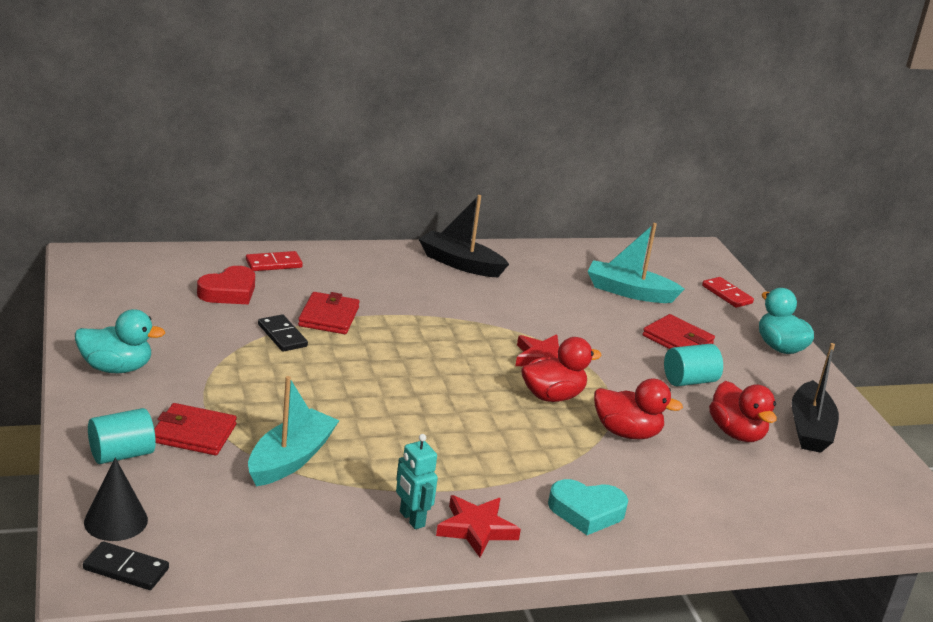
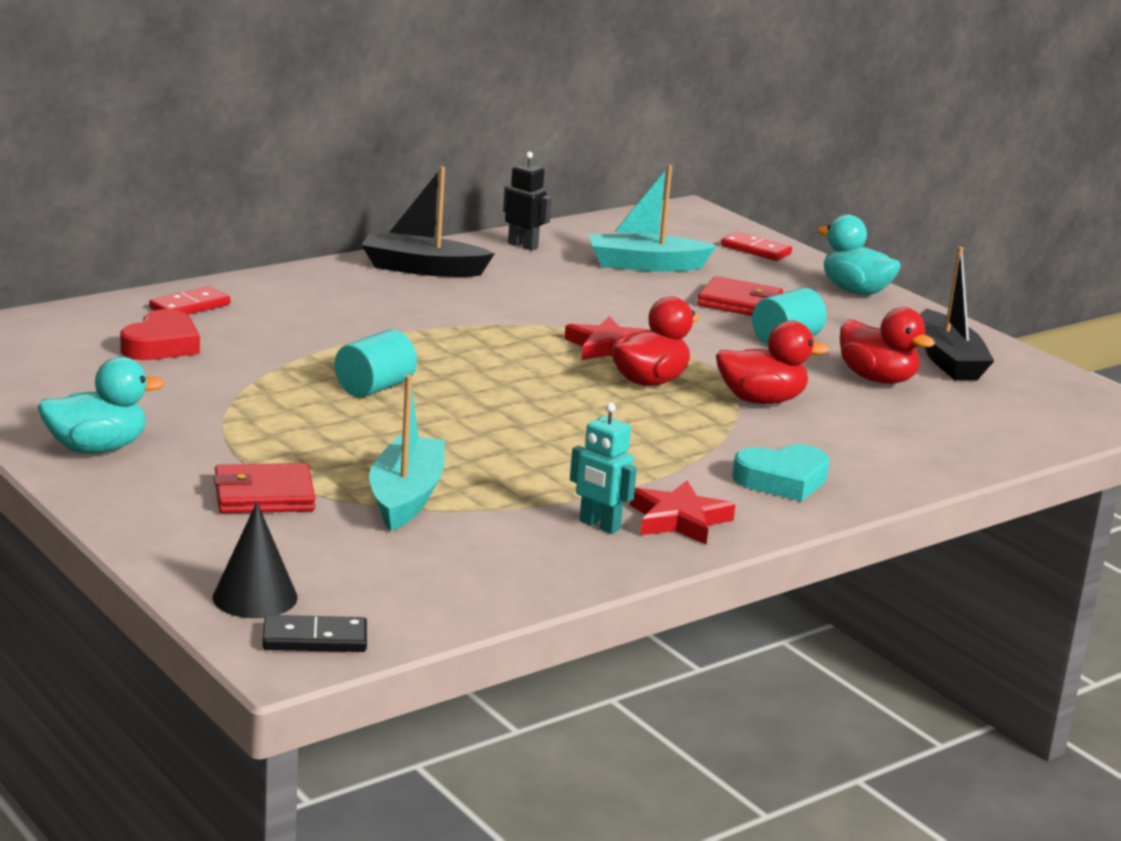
camera: 20 degrees left, 5 degrees down
(121, 454) = (195, 532): turquoise cylinder -> turquoise cylinder (374, 388)
(282, 335) = (275, 378): black domino -> none
(328, 317) = (313, 349): red wallet -> none
(549, 257) = (523, 245): none -> black robot

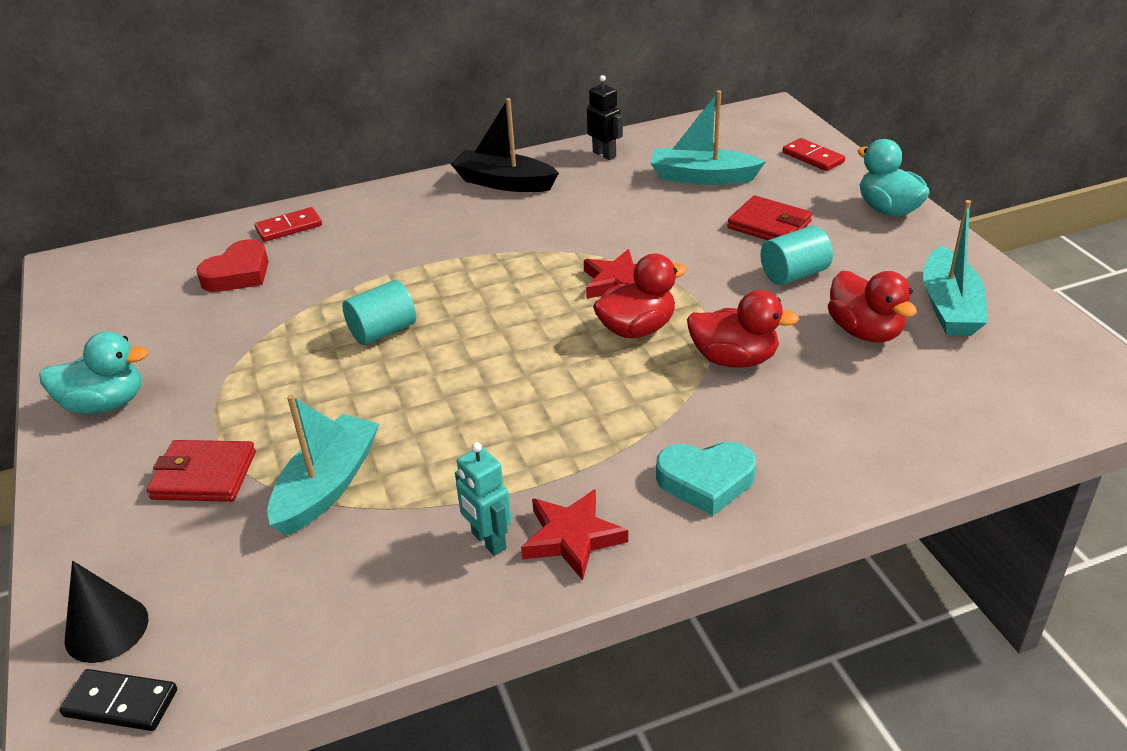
camera: 20 degrees right, 15 degrees up
(948, 360) = (949, 306): black boat -> turquoise boat

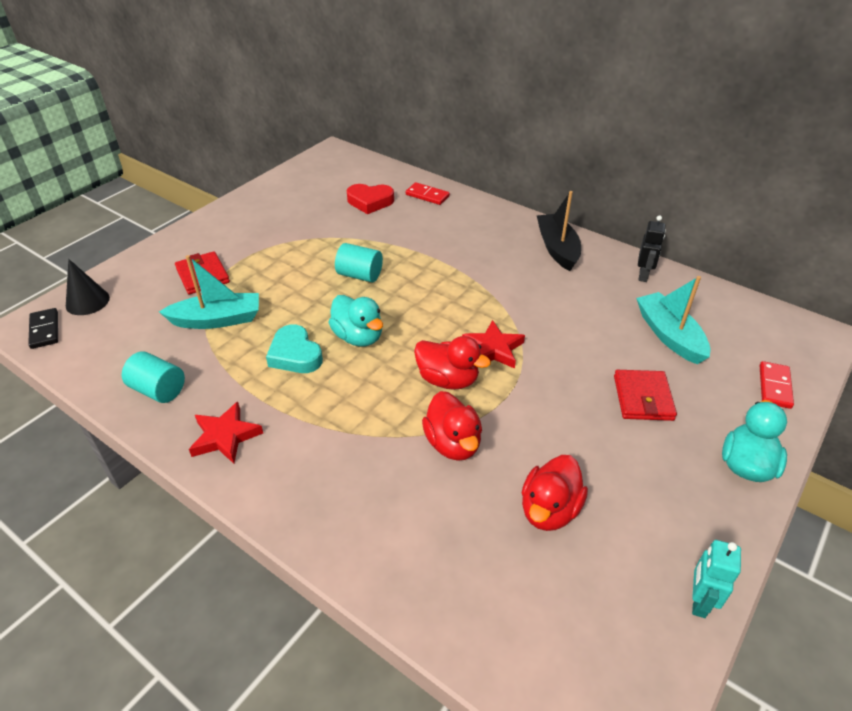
camera: 55 degrees right, 5 degrees up
(105, 404) = (236, 219): turquoise duck -> turquoise duck (358, 337)
(488, 541) = (205, 401): turquoise robot -> turquoise robot (698, 601)
(706, 481) = (311, 480): turquoise heart -> turquoise heart (295, 355)
(794, 274) = (589, 438): turquoise cylinder -> turquoise cylinder (158, 390)
(949, 306) = (636, 558): turquoise boat -> none

